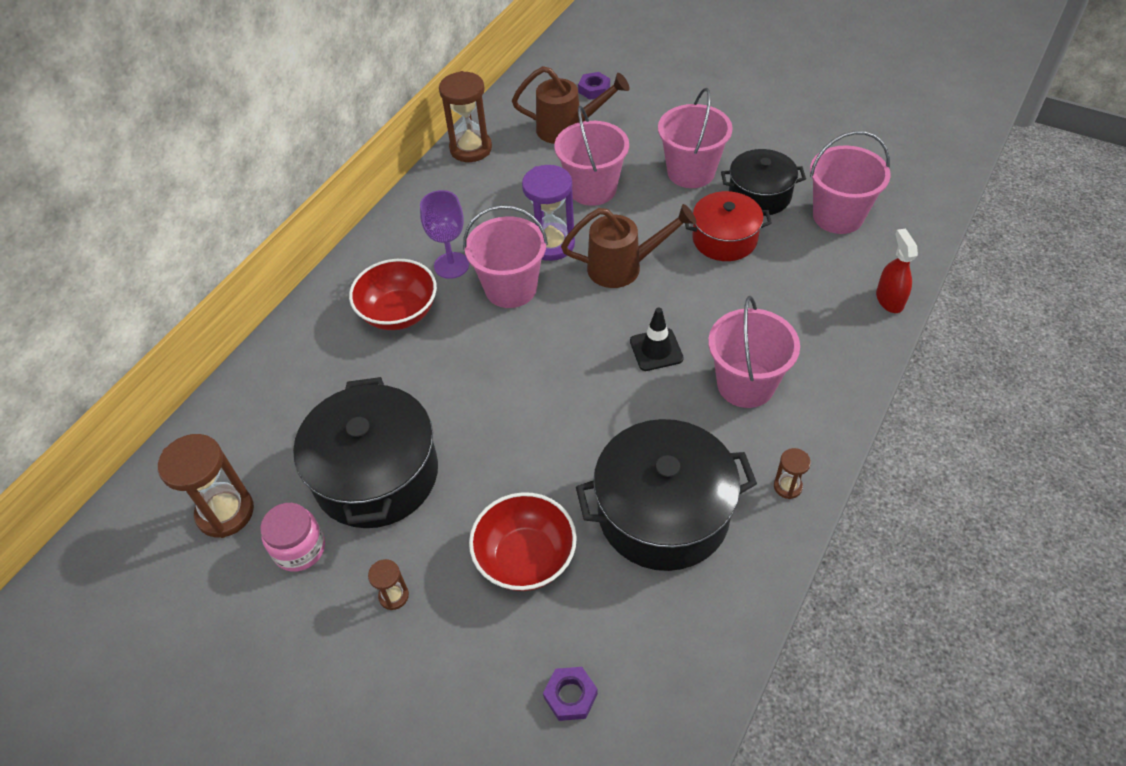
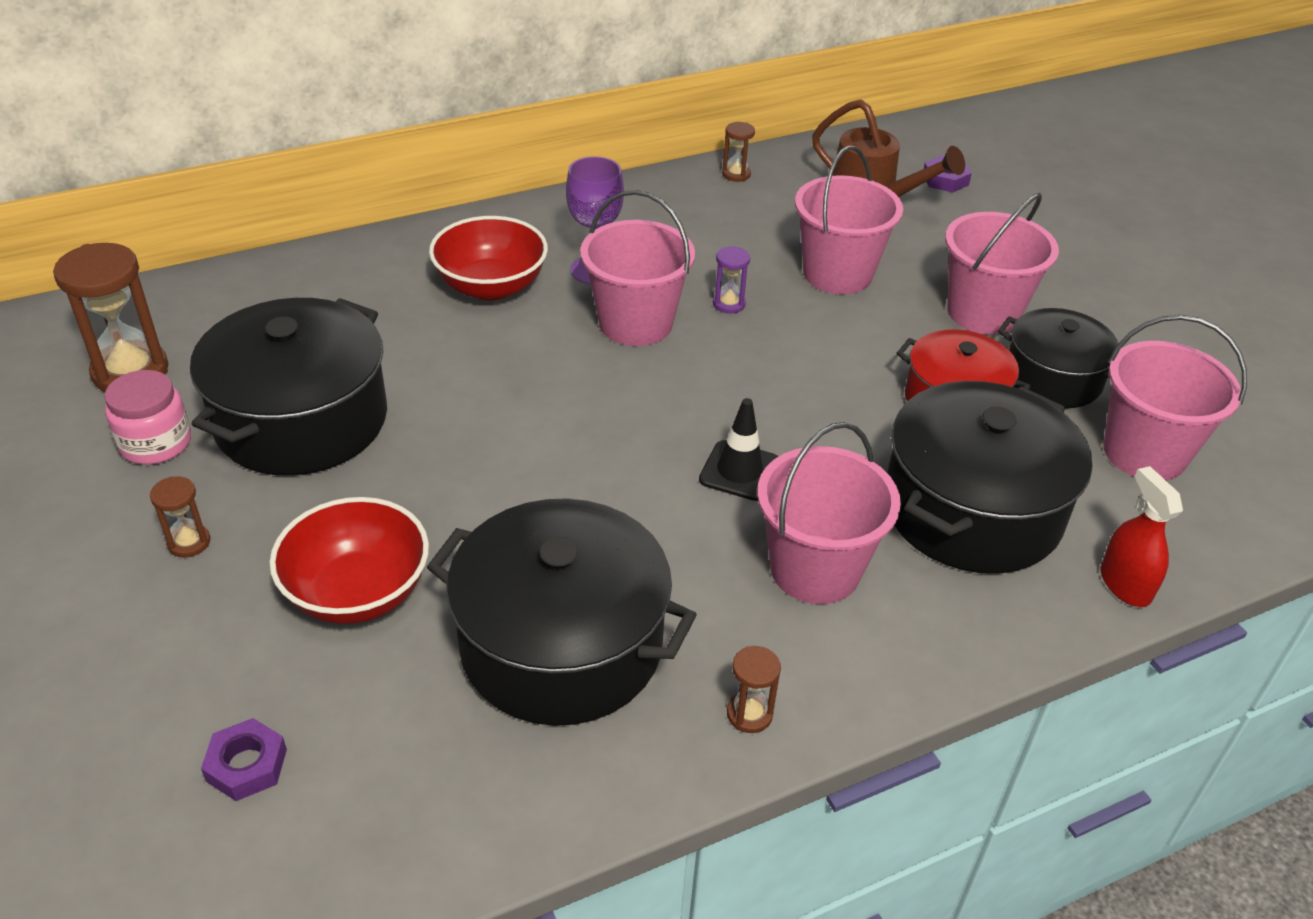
camera: 30 degrees right, 10 degrees down
(471, 149) = (736, 174): brown hourglass -> brown hourglass, size x0.49
(551, 244) = (729, 304): purple hourglass -> purple hourglass, size x0.49
(624, 267) = (792, 368): brown watering can -> none
(788, 301) = (972, 510): none -> black pot
(889, 300) = (1125, 584): red spray bottle -> red spray bottle turned 45 degrees counterclockwise

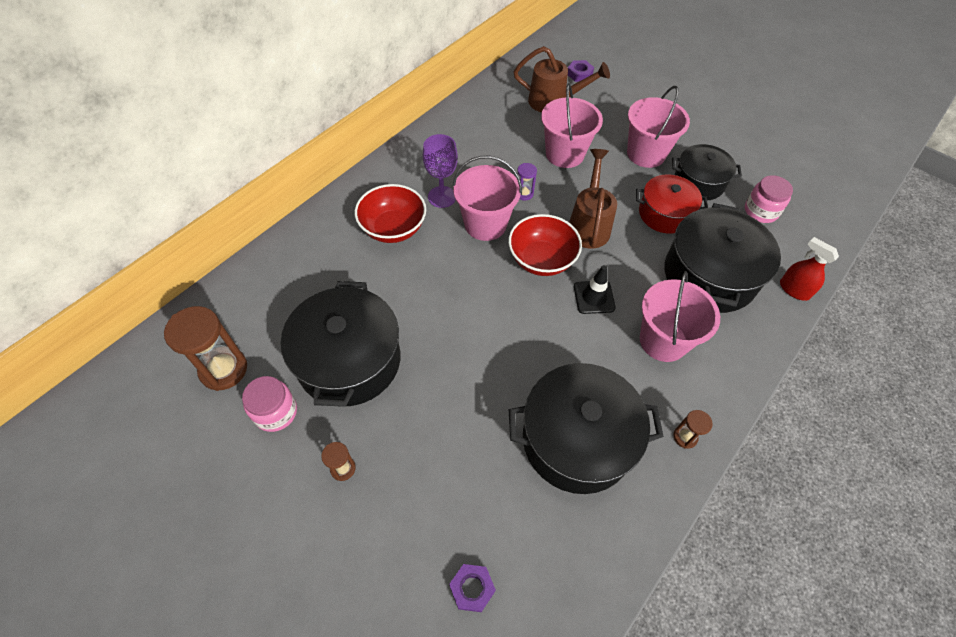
camera: 25 degrees left, 15 degrees up
(358, 593) = (456, 457): red bowl -> red bowl (541, 260)
(736, 174) = (474, 105): brown hourglass -> none
(807, 374) = (589, 224): none -> brown watering can
(1144, 453) = (761, 211): pink bucket -> pink jar

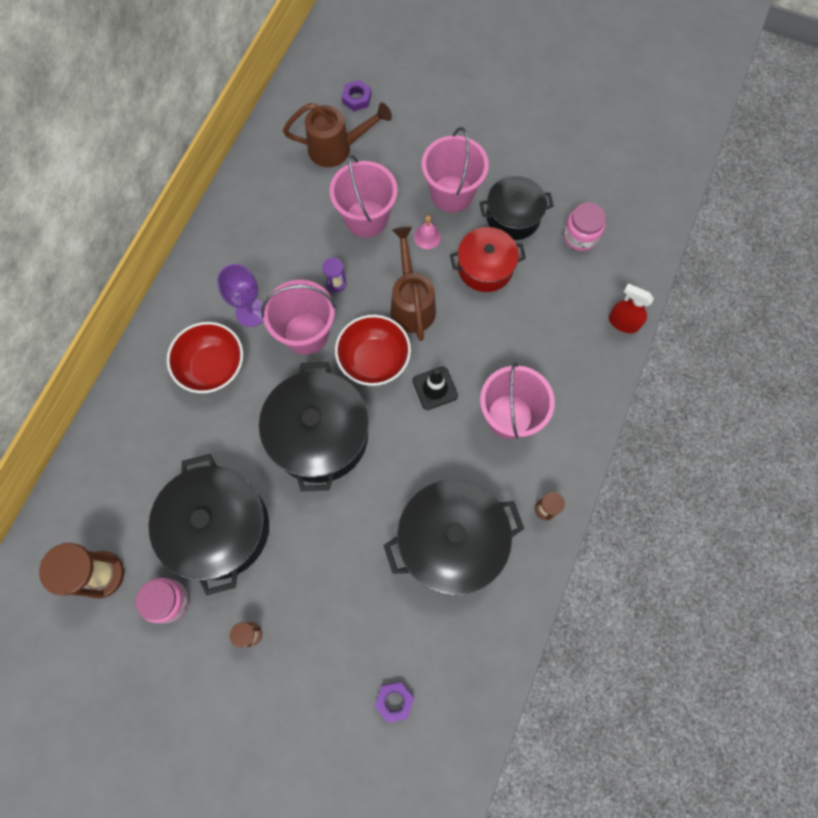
camera: 15 degrees left, 15 degrees up
(616, 179) = (427, 237): none -> pink bell
(709, 275) = (541, 330): black pot -> black pot (319, 435)

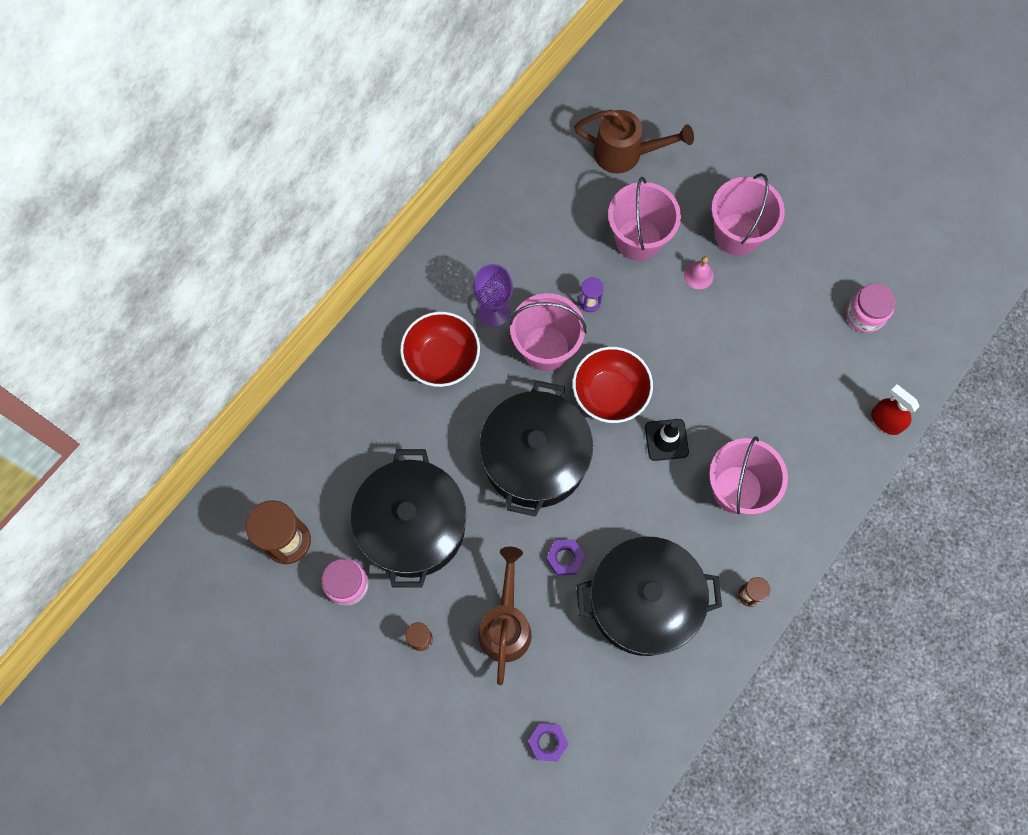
camera: 15 degrees right, 0 degrees up
(356, 98) = (660, 102): purple nut -> purple nut (565, 558)
(411, 303) = (664, 343): brown watering can -> brown watering can (506, 624)
(485, 267) = (752, 324): red pot -> none
(513, 217) = (797, 276): black pot -> none

